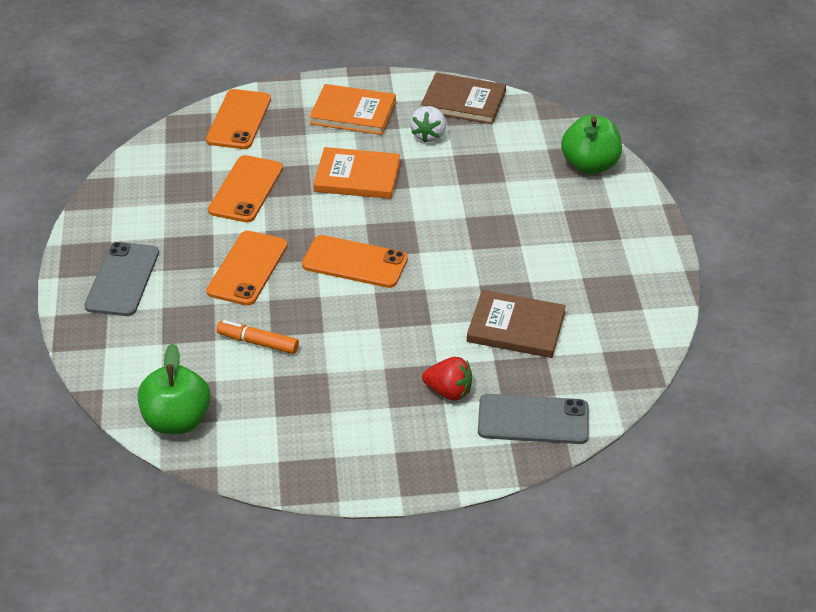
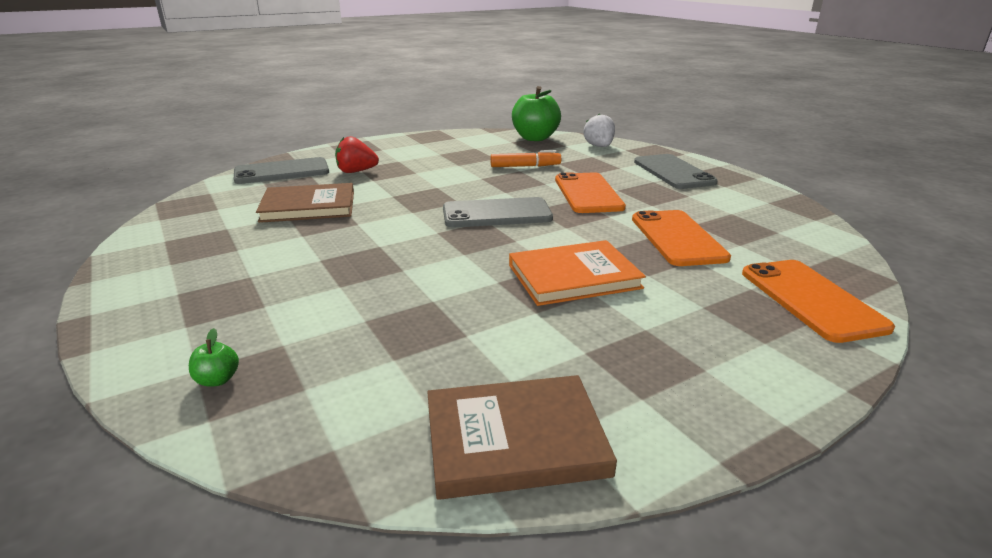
camera: 155 degrees right, 15 degrees down
(353, 112) = (682, 355): orange book -> none
(355, 262) = (496, 214): orange phone -> grey phone
(428, 135) = (527, 353): white strawberry -> white strawberry (599, 146)
(590, 165) = (217, 380): green apple -> green apple, size x0.40

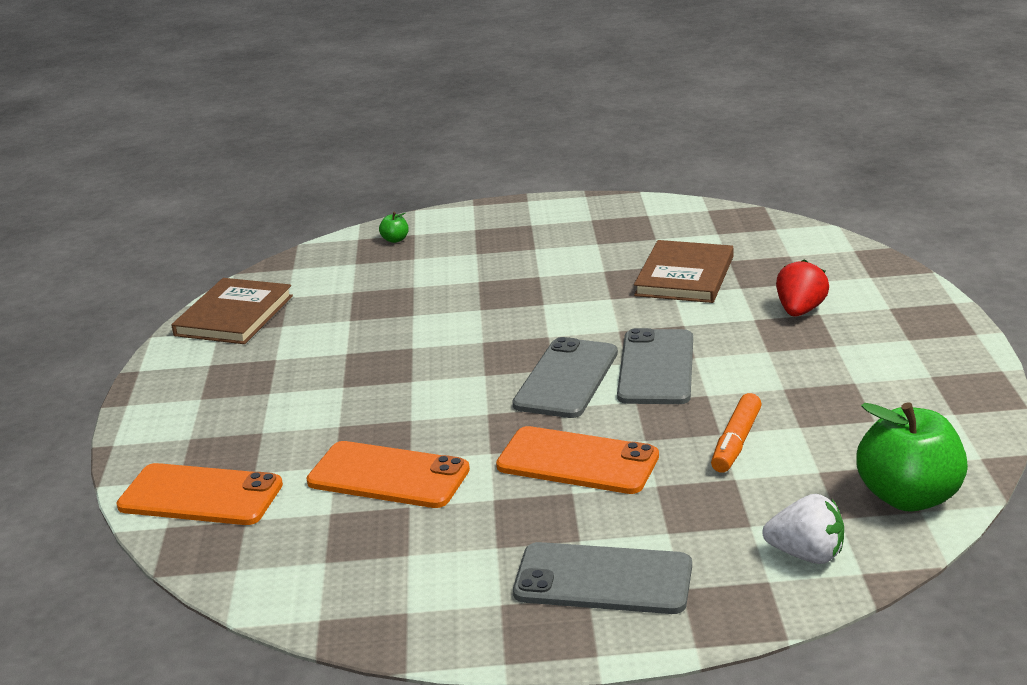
camera: 120 degrees right, 0 degrees up
(282, 172) = (832, 265): grey phone -> grey phone (656, 368)
(573, 276) = (379, 385): orange book -> none

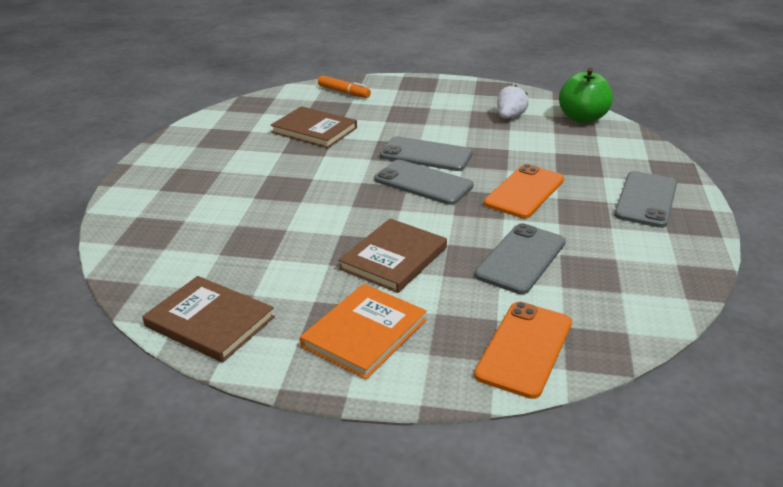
camera: 80 degrees left, 5 degrees up
(222, 396) = (364, 333): none -> orange book
(367, 389) = (394, 258): none -> brown book
(388, 476) = (521, 259): orange phone -> grey phone
(395, 240) = (138, 226): green apple -> none
(736, 442) = (519, 146): orange marker -> orange marker (343, 92)
(800, 311) = (385, 109): red strawberry -> none
(806, 555) = (627, 147): white strawberry -> white strawberry (509, 117)

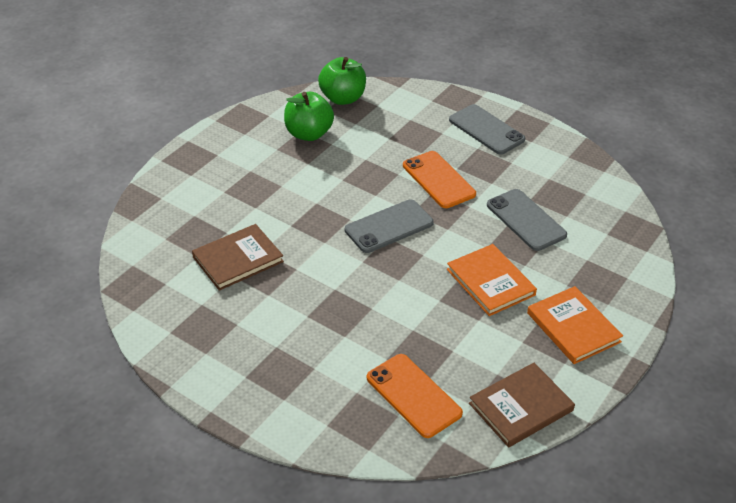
camera: 65 degrees left, 10 degrees up
(343, 92) = (165, 212): orange marker -> none
(394, 258) = (490, 282): brown book -> orange book
(426, 155) = (341, 207): grey phone -> none
(509, 117) = (308, 134): white strawberry -> green apple
(524, 348) = (621, 260): orange phone -> orange phone (413, 395)

